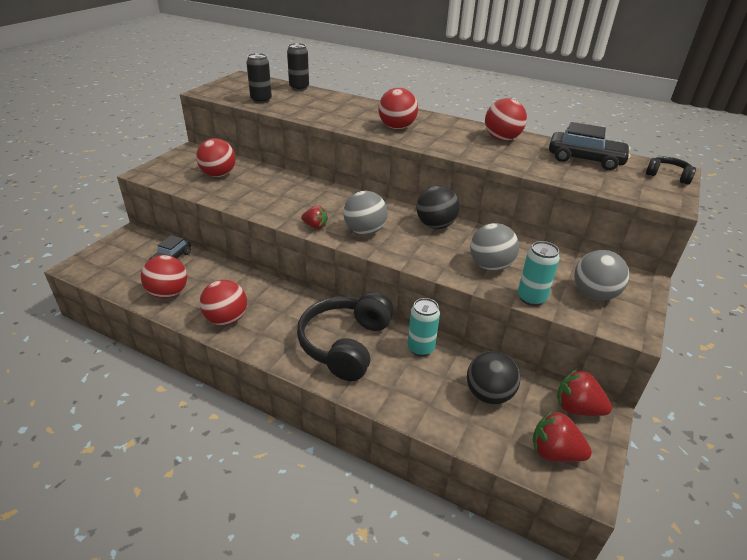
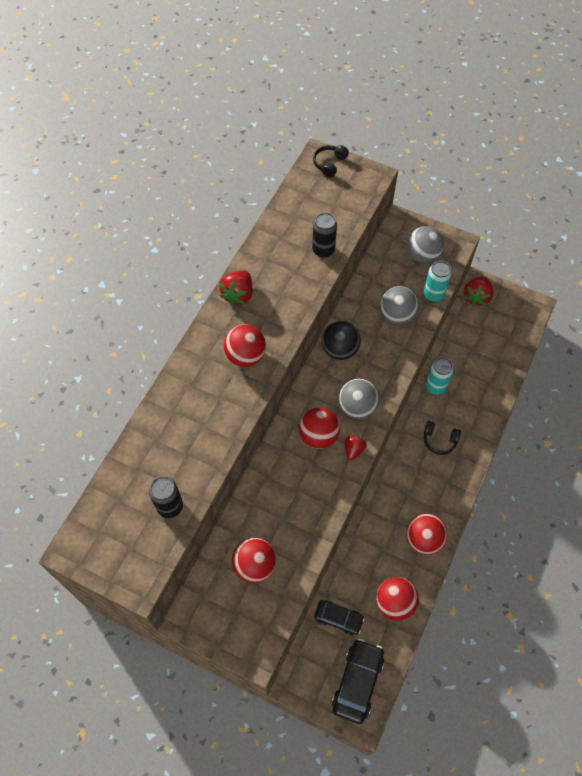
camera: 90 degrees left, 25 degrees up
(299, 88) = (120, 468): black can -> black can (323, 250)
(345, 344) = (439, 440): black headphones -> black headphones, size x0.46
(488, 394) = (474, 346): black ball -> none
(502, 139) = (266, 266): red ball -> red ball (318, 436)
(554, 452) = (514, 317): red strawberry -> red strawberry (238, 295)
(585, 159) = (304, 211): black car -> black car (357, 682)

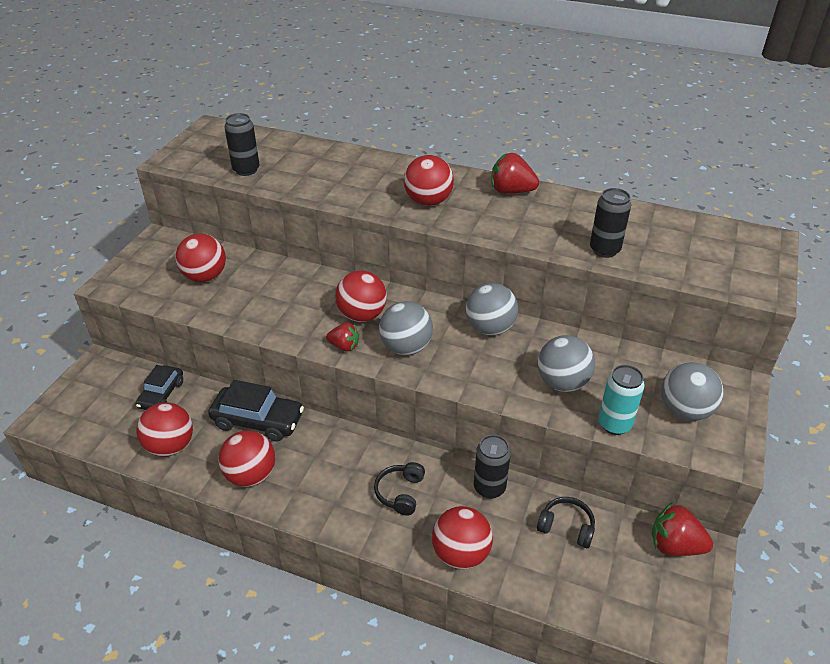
camera: 85 degrees right, 20 degrees down
(329, 164) = (760, 249): black headphones -> black headphones (566, 527)
(340, 350) = (490, 328): black ball -> grey ball
(357, 682) = (84, 414): black car -> black car (258, 420)
(435, 386) = (489, 488): turquoise can -> black can
(485, 409) = (461, 553): none -> red ball

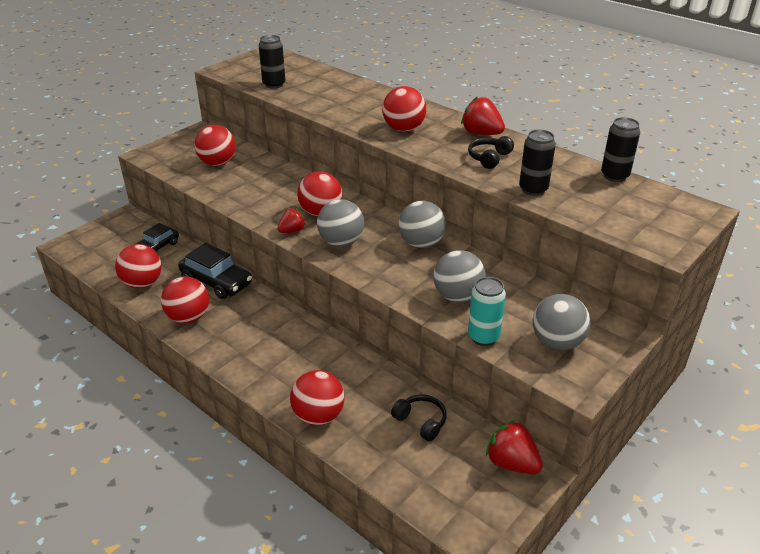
camera: 20 degrees right, 5 degrees down
(344, 346) = (292, 231): red strawberry -> red strawberry turned 75 degrees counterclockwise
(400, 493) = (296, 359): black headphones -> black headphones (489, 158)
(489, 488) = (372, 375): black can -> black can (614, 176)

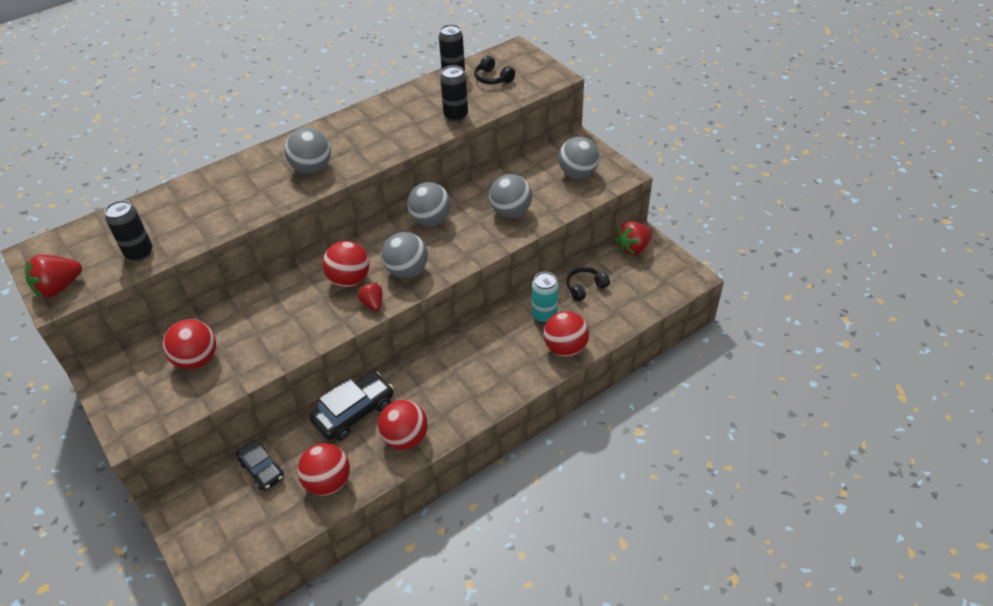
camera: 75 degrees left, 10 degrees up
(403, 129) = (312, 168): red ball -> grey ball
(481, 133) = (348, 123): red strawberry -> red strawberry (59, 288)
(483, 337) = (563, 208): turquoise can -> turquoise can (544, 315)
(489, 158) = (395, 127): black headphones -> black headphones (493, 78)

